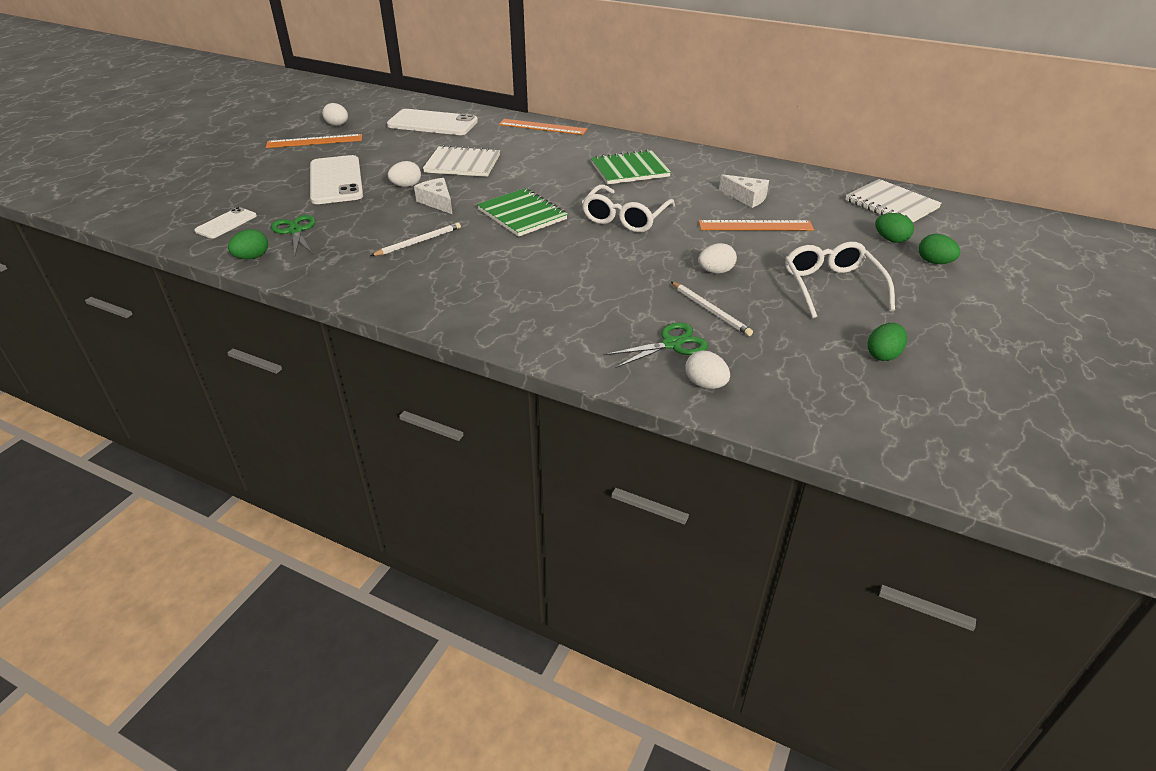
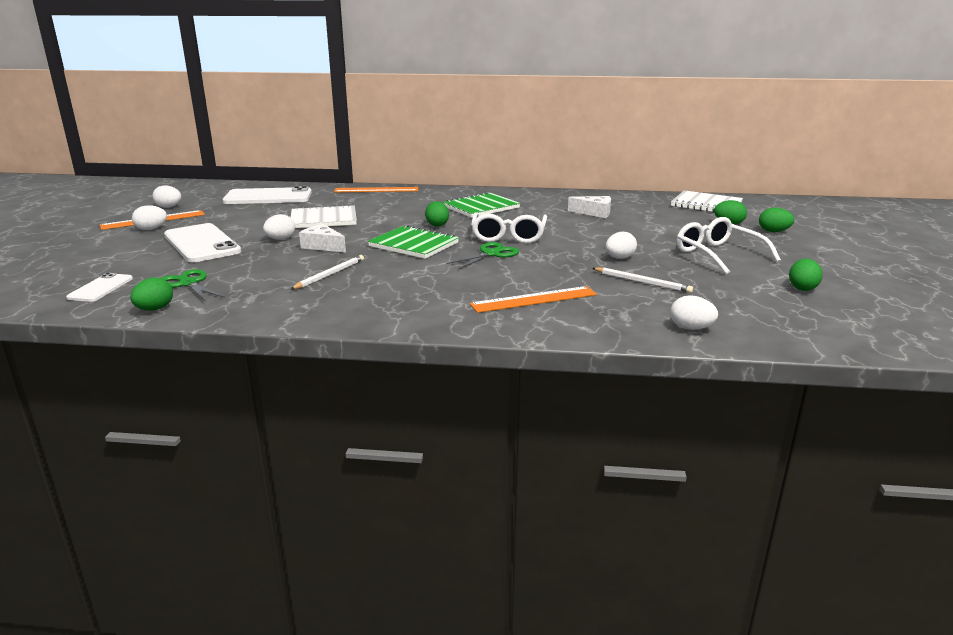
camera: 20 degrees left, 15 degrees down
(306, 153) = (151, 229): none -> white egg
(565, 189) = (437, 225): none -> green egg
(671, 344) = (634, 308): green scissors -> green scissors (491, 254)
(755, 226) = (620, 228): orange ruler -> orange ruler (534, 299)

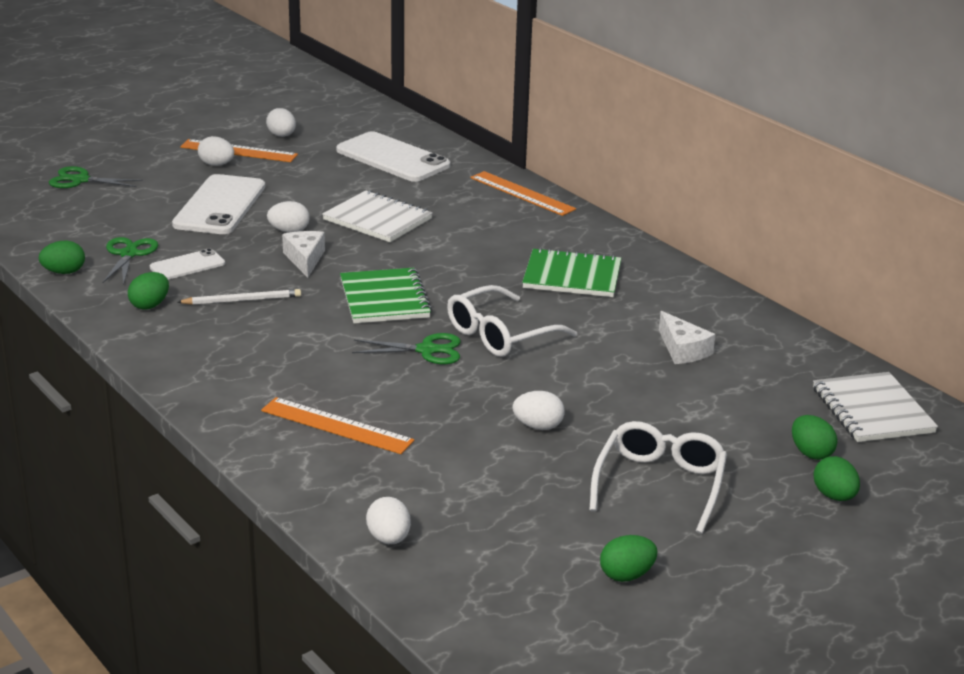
camera: 45 degrees right, 5 degrees up
(50, 265) = (80, 180): none -> green scissors
(101, 288) = (69, 228): white phone -> white phone (187, 265)
(437, 225) = (466, 281): green egg -> green egg (150, 305)
(642, 282) = (482, 467): white pencil -> none

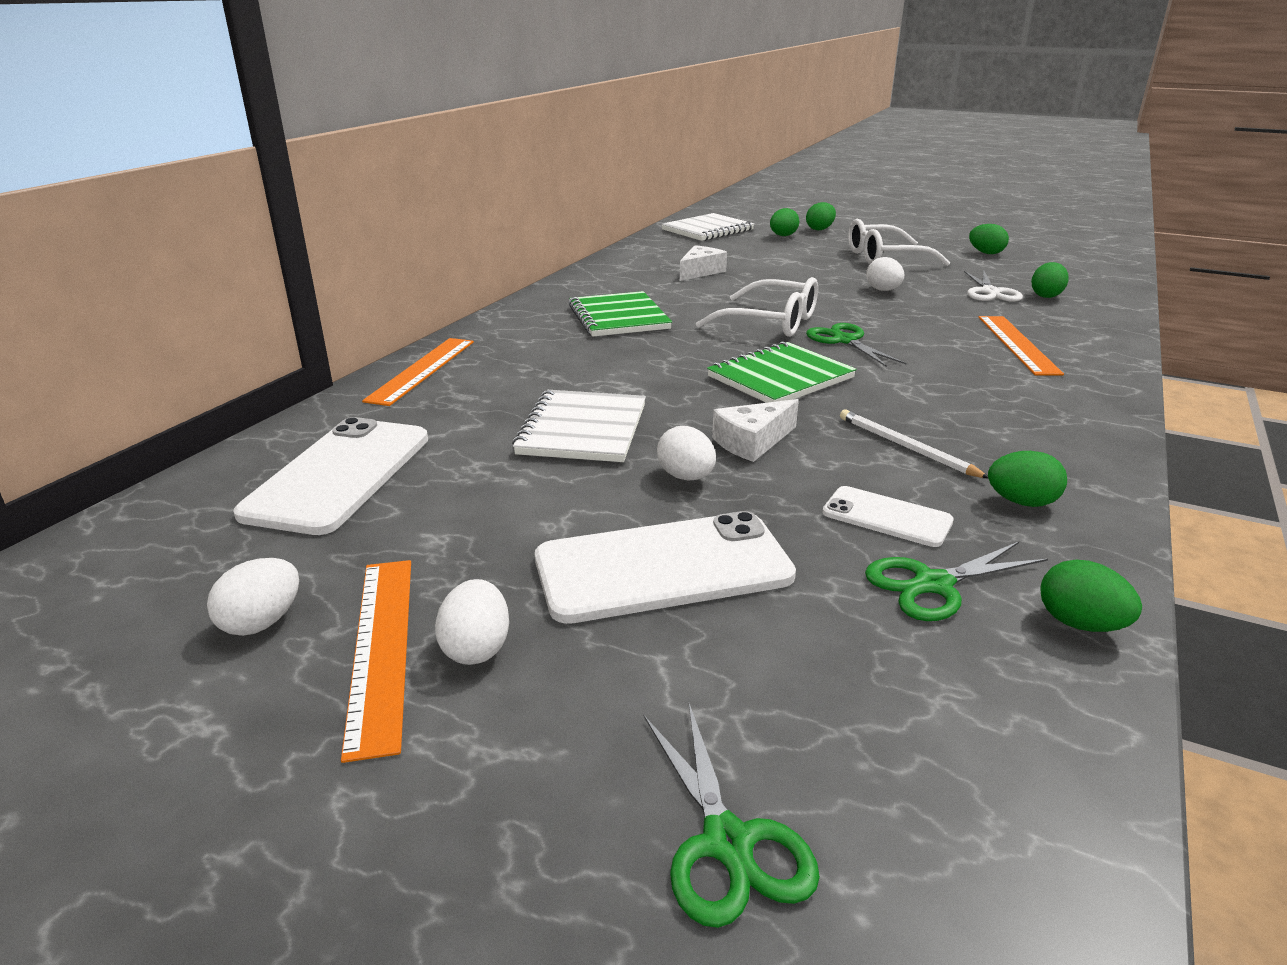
camera: 115 degrees left, 0 degrees up
(389, 539) = (1092, 302): white egg -> none
(434, 520) = (1046, 296): none -> green egg
(476, 489) = (990, 292): none -> white scissors

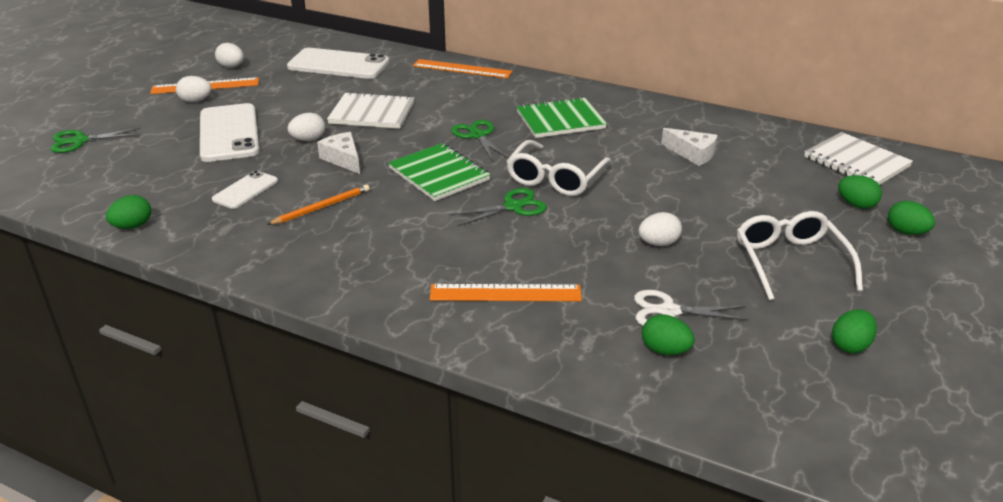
camera: 90 degrees right, 5 degrees up
(906, 447) = (322, 207): white pencil -> orange pencil
(933, 584) = (182, 194): green scissors -> green scissors (477, 135)
(1021, 502) = (242, 234): green egg -> none

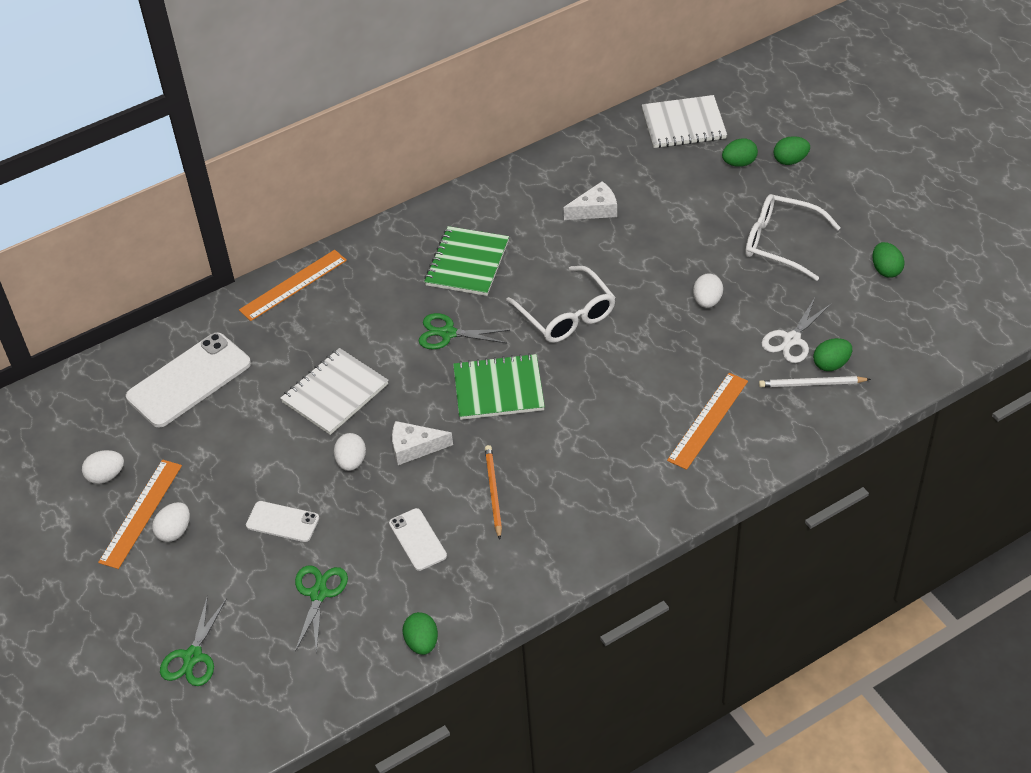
camera: 55 degrees left, 15 degrees up
(229, 133) = (282, 522): white phone -> white phone, size x0.53
(513, 207) = (590, 362): green scissors -> green scissors (318, 594)
(622, 345) = (811, 384): none -> white pencil

